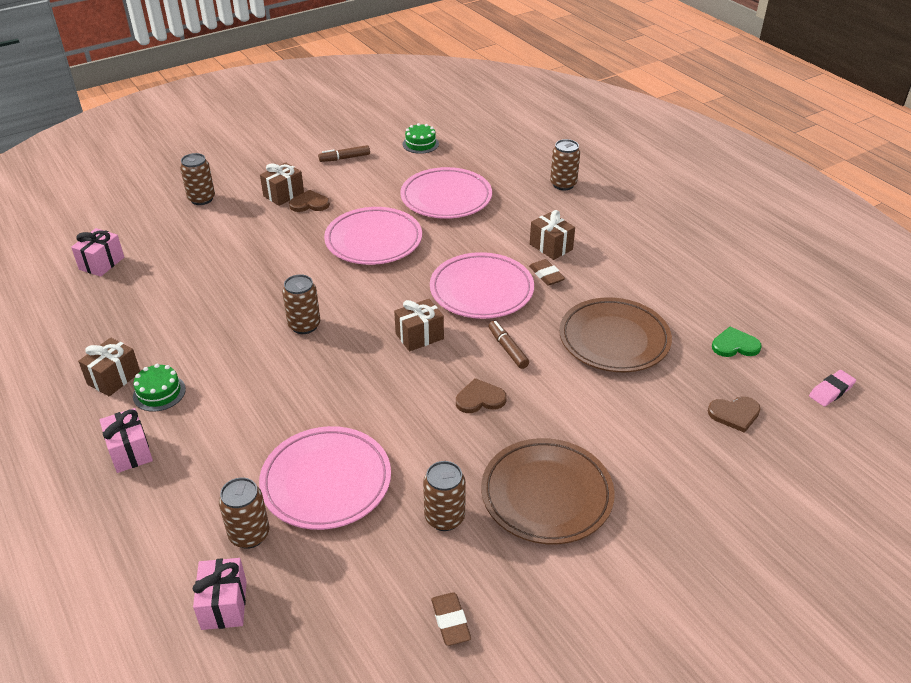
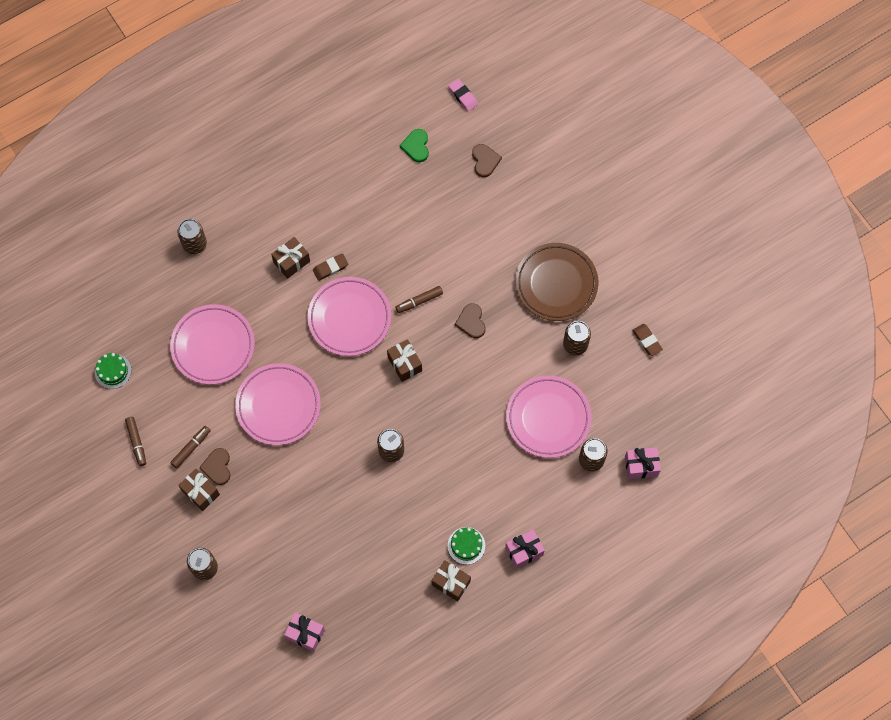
camera: 90 degrees left, 30 degrees up
(333, 188) = (191, 448): none -> brown marker
(450, 621) = (647, 340): brown eraser -> brown eraser turned 75 degrees clockwise
(614, 340) = (409, 226): brown plate -> none

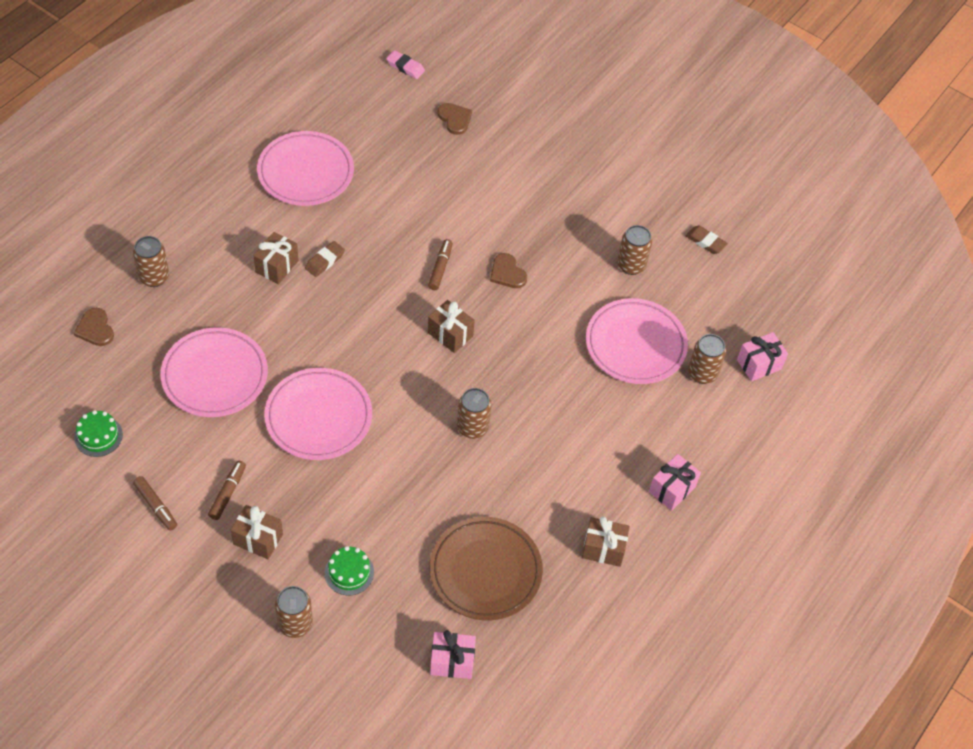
camera: 25 degrees left, 15 degrees down
(217, 467) = (268, 504): brown heart -> brown heart (95, 329)
(349, 318) = (367, 305): pink plate -> pink plate (306, 172)
(416, 146) = (374, 123): green heart -> none
(419, 301) = (440, 268): brown marker -> brown marker turned 150 degrees clockwise
(466, 545) = (603, 503): green cake -> green cake (349, 572)
(556, 284) = (583, 213): brown plate -> brown plate (485, 571)

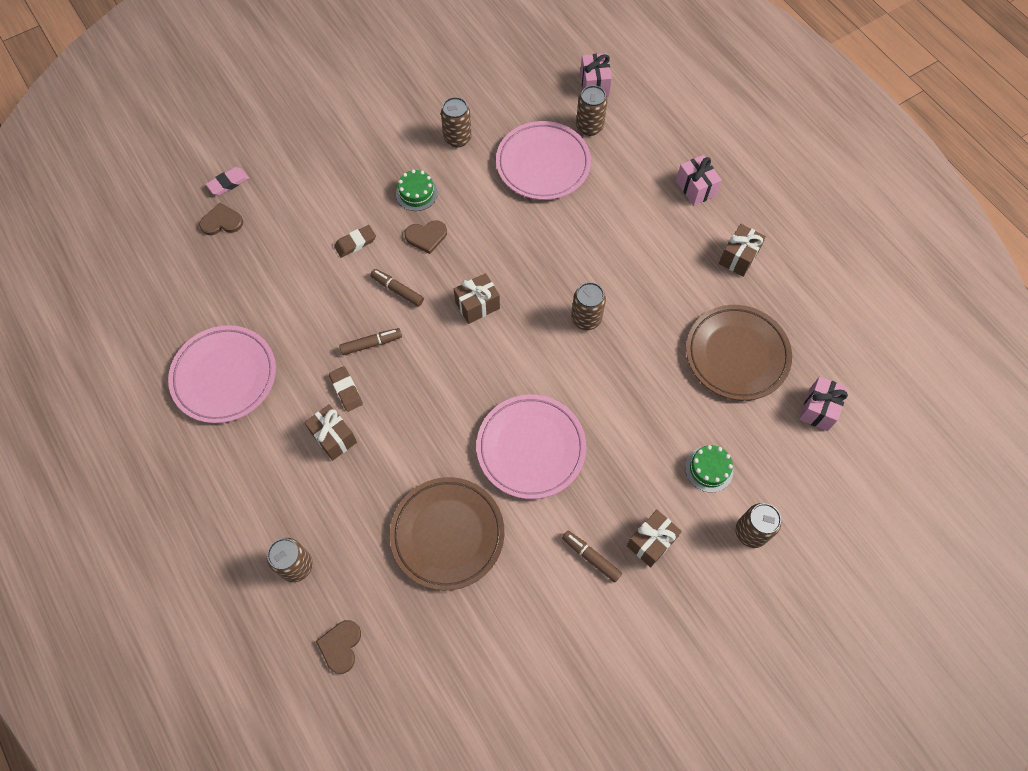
camera: 65 degrees left, 10 degrees up
(95, 329) = (340, 646): brown heart -> brown heart turned 105 degrees clockwise
(98, 436) = (481, 674): green cake -> green cake (416, 193)
(156, 506) = (585, 633): brown marker -> brown marker (371, 344)
(215, 376) = (447, 534): pink plate -> brown plate
(405, 67) = (131, 244): pink eraser -> pink eraser (228, 183)
(705, 242) = (455, 76): brown eraser -> brown eraser (355, 243)

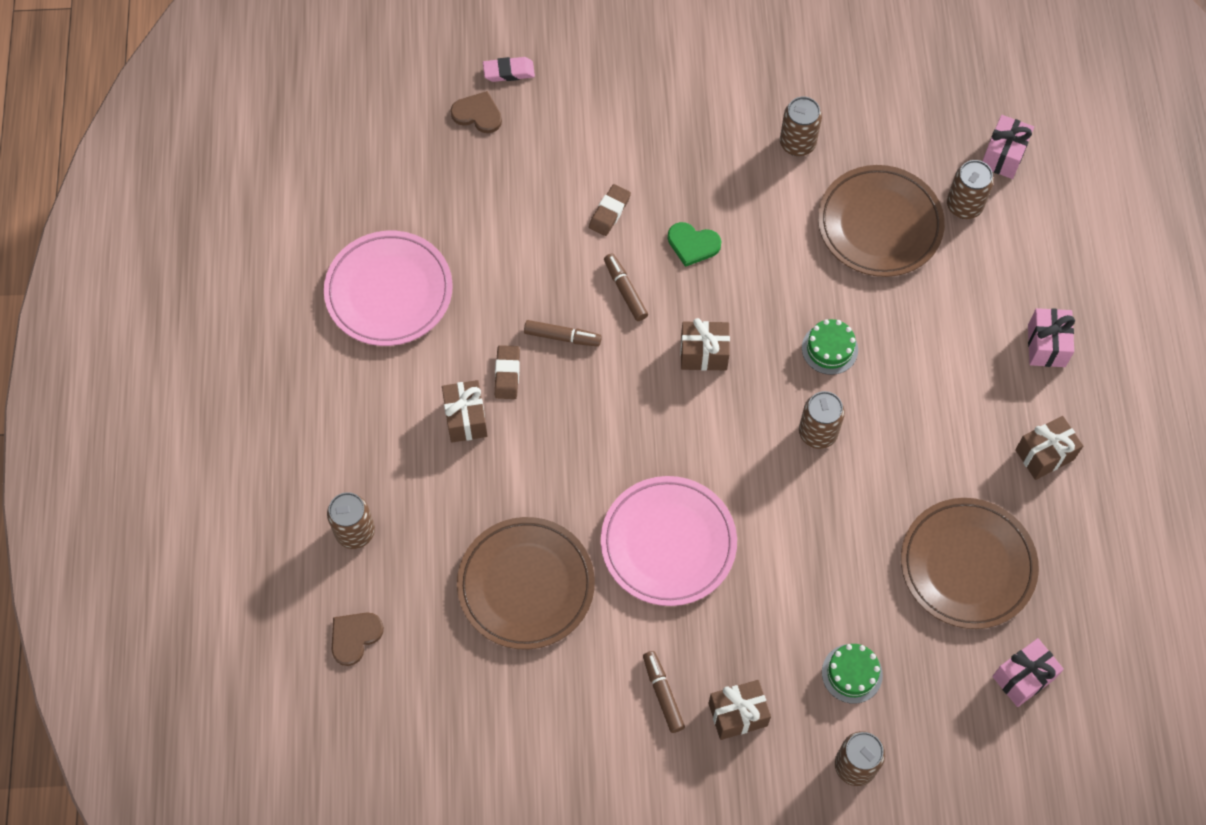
camera: 30 degrees right, 0 degrees up
(355, 243) = (609, 212): brown eraser -> brown eraser turned 60 degrees counterclockwise
(416, 193) = (711, 187): green cake -> green cake (829, 349)
(426, 236) = (693, 244): brown heart -> green heart
(543, 164) = (879, 225): pink plate -> brown plate

